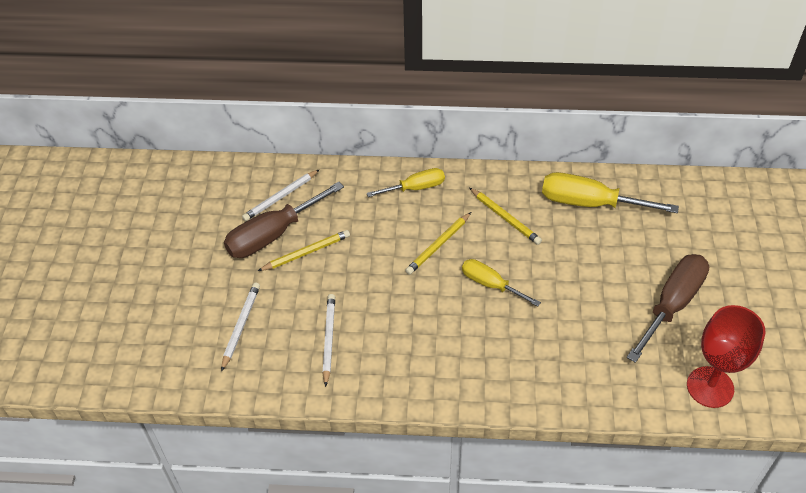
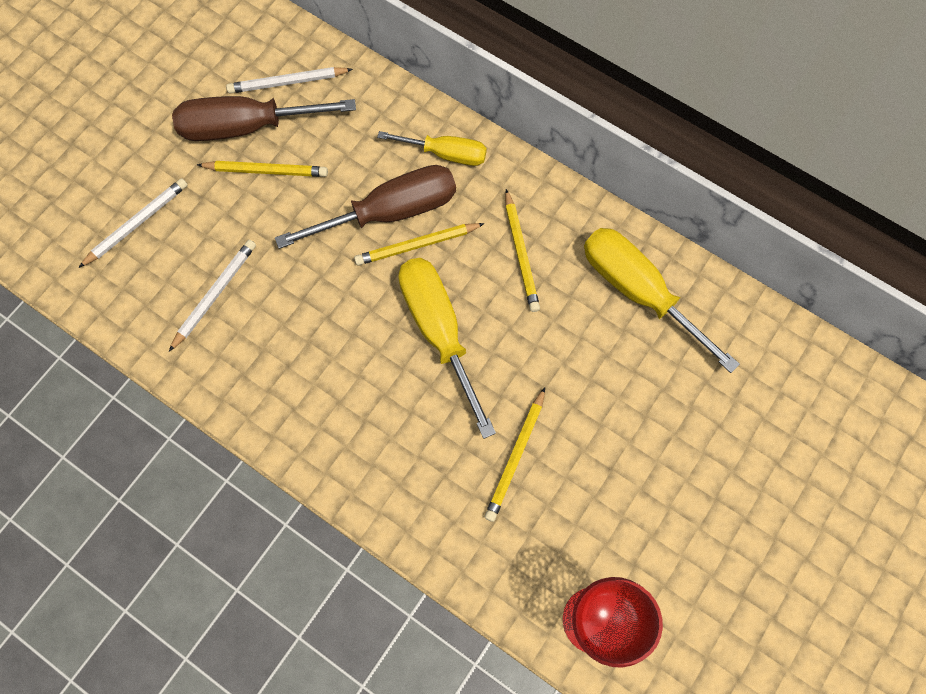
camera: 30 degrees right, 20 degrees up
(490, 284) = (439, 331): yellow screwdriver -> yellow screwdriver, size x1.63
(592, 326) = (515, 456): none -> yellow pencil
(672, 304) = (633, 486): brown screwdriver -> brown screwdriver (390, 212)

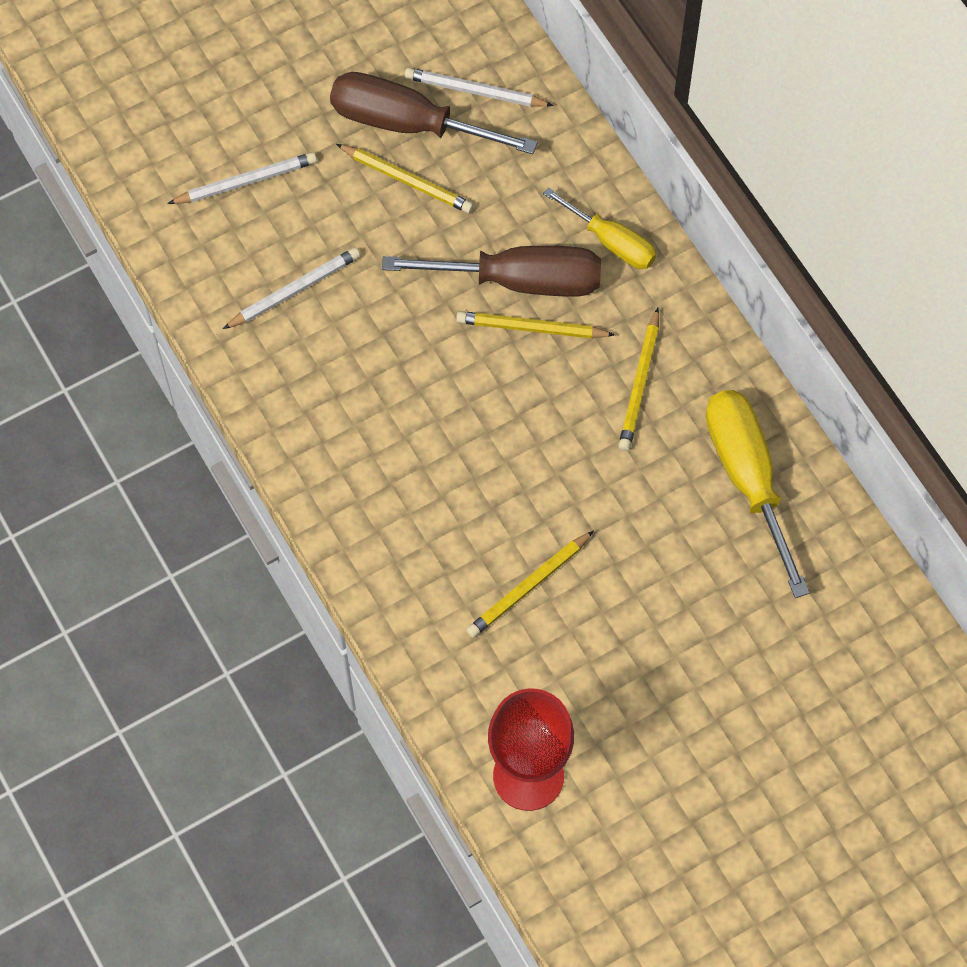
camera: 25 degrees right, 5 degrees down
(439, 331) = (511, 428): yellow screwdriver -> none

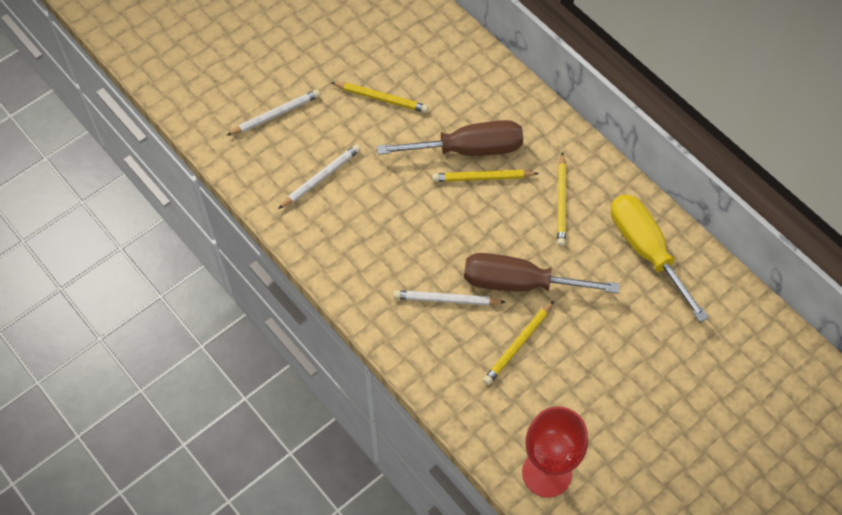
camera: 10 degrees left, 5 degrees down
(408, 123) = (374, 64): brown screwdriver -> brown screwdriver (519, 283)
(475, 91) = (413, 38): white pencil -> white pencil (446, 299)
(611, 242) = (522, 117): yellow screwdriver -> none

